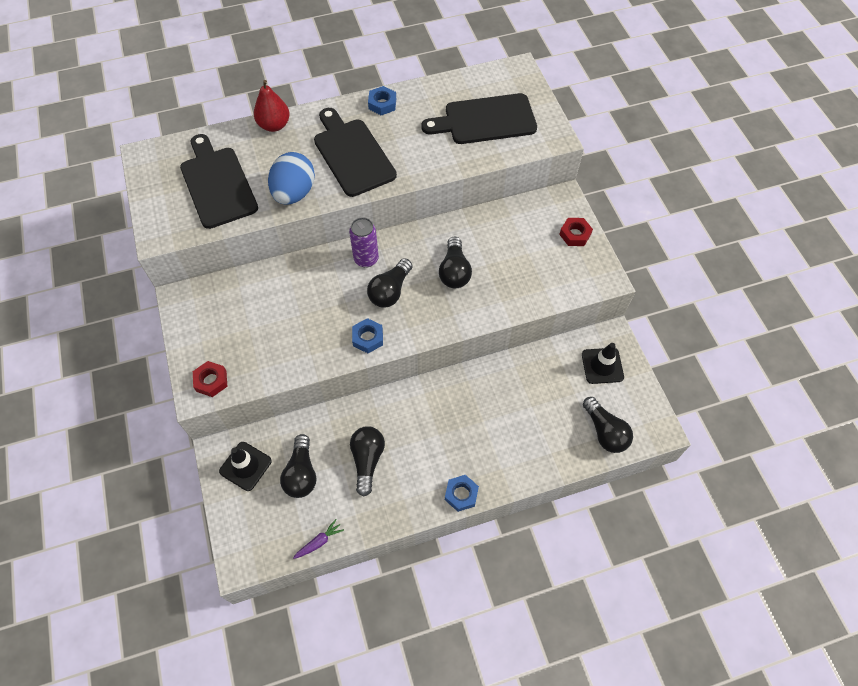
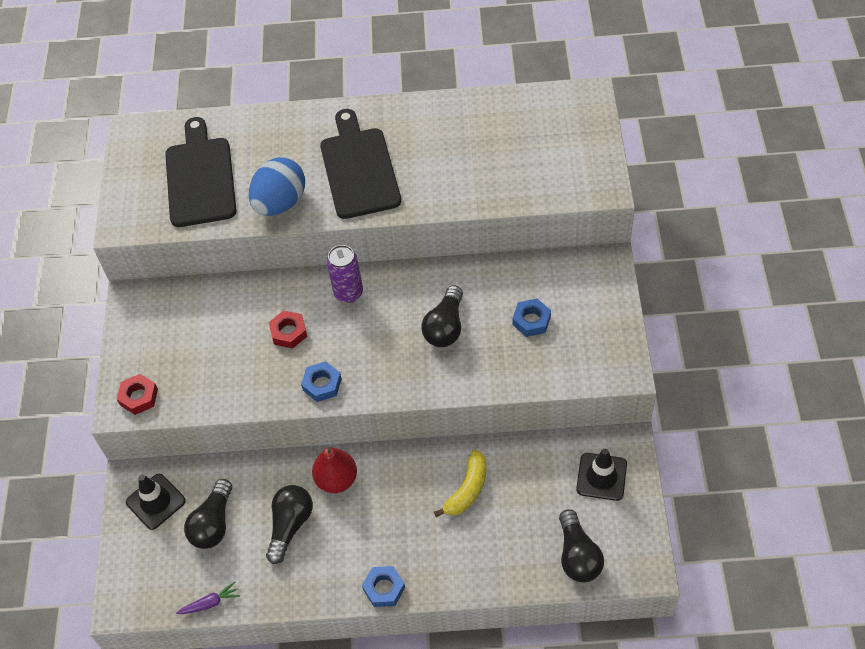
camera: 20 degrees right, 5 degrees down
(274, 125) = (282, 120): red pear -> red pear (336, 479)
(382, 104) = (412, 114): blue nut -> blue nut (531, 320)
(390, 291) = (364, 335): black light bulb -> none
(485, 120) = (527, 153): black cutting board -> none
(502, 399) = (467, 490): none -> yellow banana
(575, 234) = (605, 310): red nut -> red nut (289, 332)

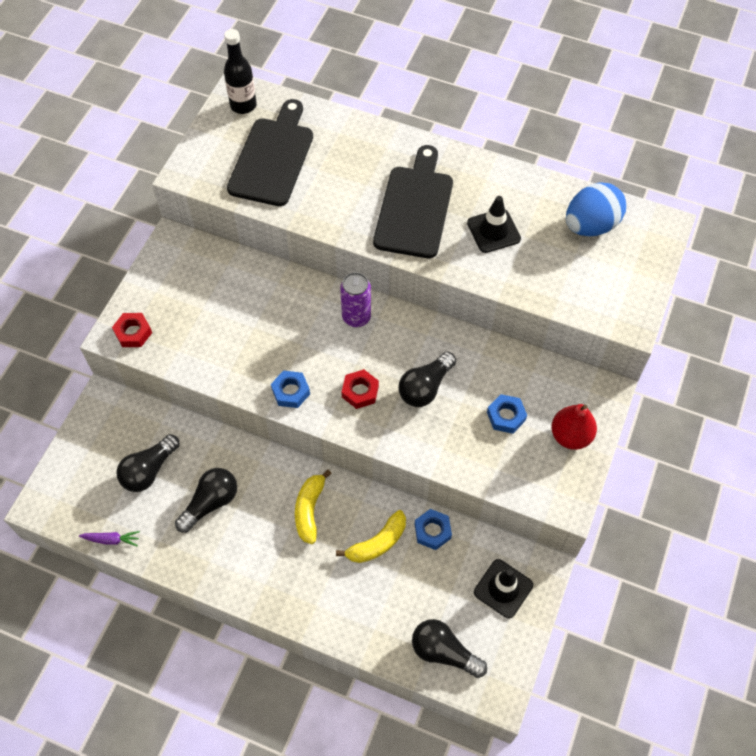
camera: 20 degrees right, 5 degrees up
(145, 142) = (243, 105): none -> black bottle
(155, 501) = (112, 428): black traffic cone -> black traffic cone (493, 231)
(280, 203) = (329, 210): blue egg -> blue egg (590, 225)
(289, 332) = (286, 331): red nut -> red nut (360, 391)
(336, 479) = (270, 480): red pear -> red pear (570, 436)
(384, 588) = (260, 598): blue nut -> blue nut (432, 531)
(388, 489) = (309, 509): none -> yellow banana
(577, 555) = (444, 652): black light bulb -> black light bulb turned 105 degrees clockwise

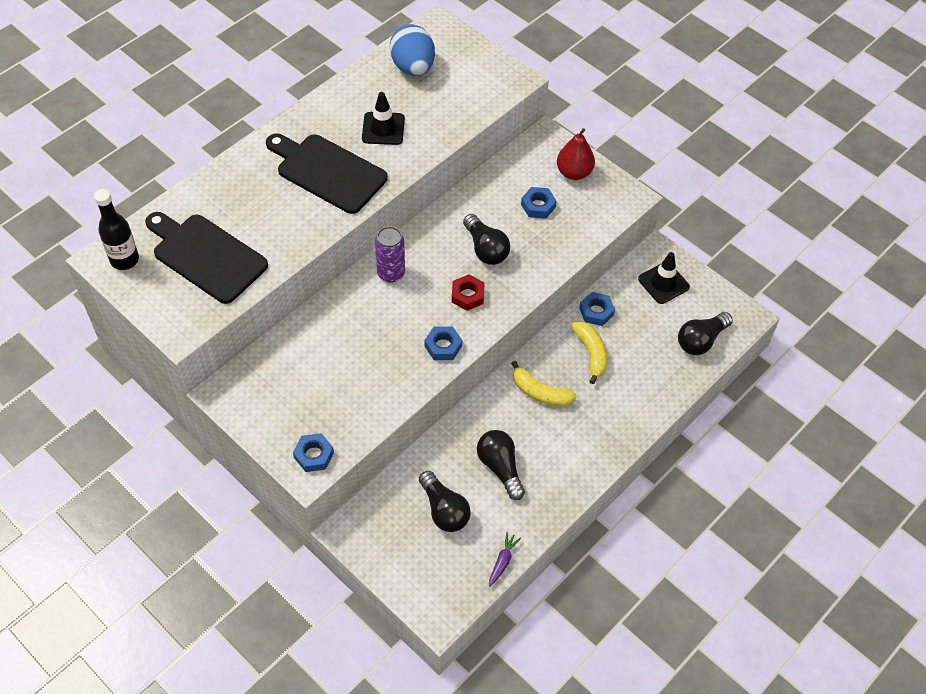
camera: 70 degrees left, 5 degrees down
(133, 333) = (314, 455): red nut -> blue nut

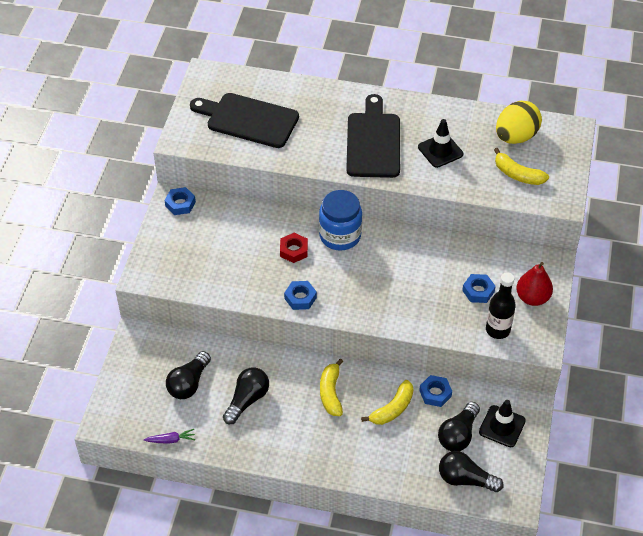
camera: 60 degrees right, 5 degrees down
(124, 260) = (213, 83): black bottle -> black bottle (497, 330)
(206, 256) = (248, 120): black cutting board -> black cutting board turned 75 degrees counterclockwise
(314, 455) = (158, 272): blue nut -> blue nut (180, 204)
(391, 273) = (340, 236): purple can -> blue jar
(413, 67) = (515, 137): blue egg -> yellow egg
(459, 91) = (517, 174): none -> yellow banana
(467, 295) = (357, 290): red nut -> red nut (294, 250)
(485, 249) = (408, 279): black light bulb -> black light bulb (458, 435)

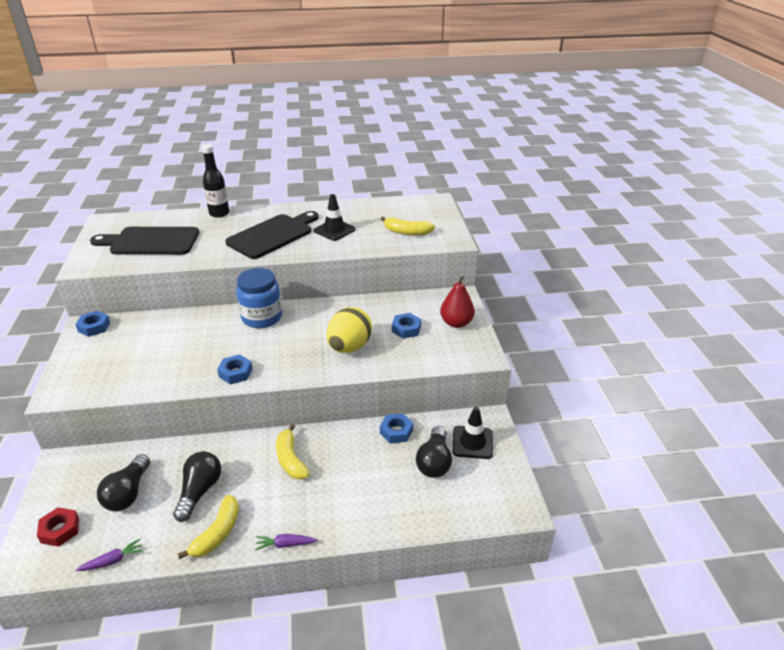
camera: 20 degrees left, 15 degrees down
(294, 250) = (219, 337): red nut -> red nut (60, 530)
(306, 469) = (285, 544): none -> purple carrot
(373, 142) = (273, 235): black cutting board -> black cutting board turned 60 degrees clockwise
(392, 409) = (359, 457): yellow banana -> yellow banana (217, 533)
(465, 479) = (460, 502): black light bulb -> none
(497, 330) = (438, 353): black bottle -> black bottle (219, 213)
(515, 137) = (393, 212): yellow egg -> yellow egg (349, 347)

